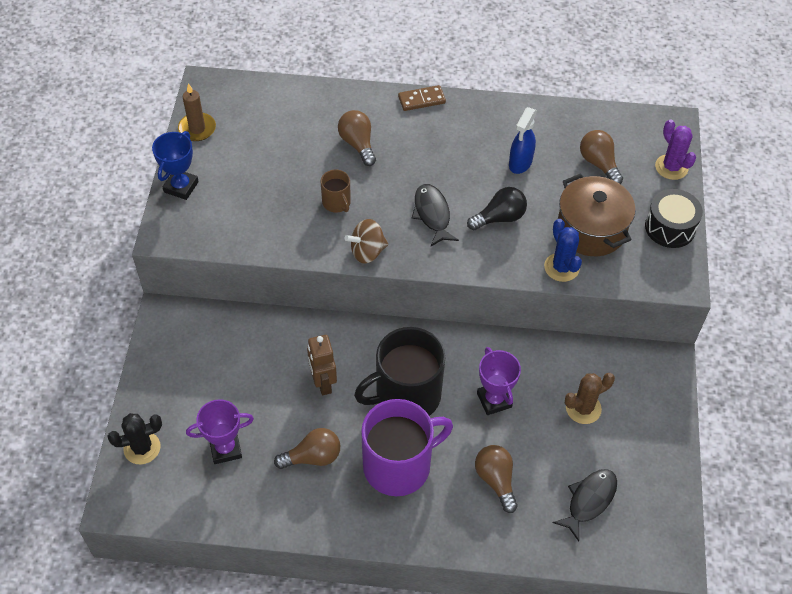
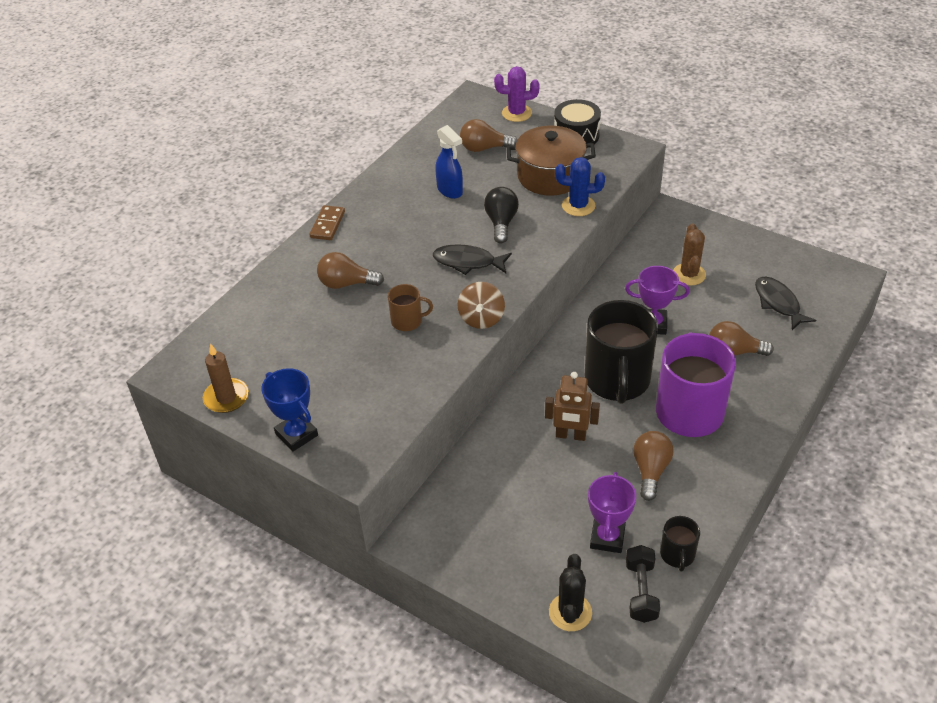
camera: 60 degrees left, 10 degrees down
(182, 492) = (641, 591): none -> black dumbbell
(231, 507) = (677, 555): none -> black mug

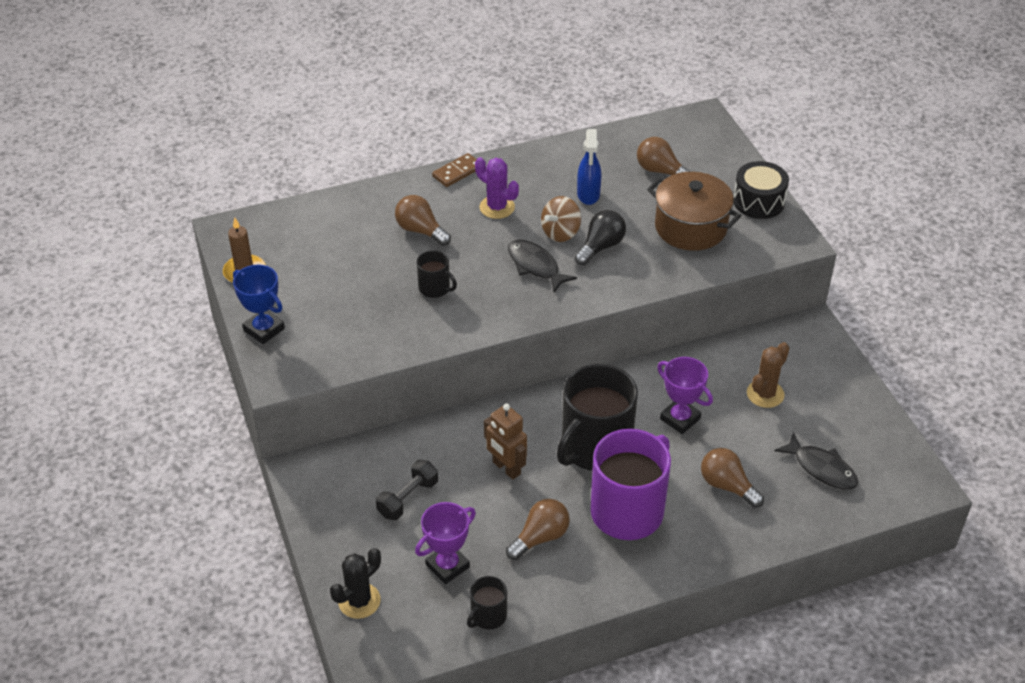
camera: 35 degrees right, 0 degrees up
(296, 434) = (264, 329): blue trophy -> blue trophy turned 45 degrees counterclockwise
(407, 321) = (435, 288): brown mug -> black mug
(481, 318) = (494, 320): brown spinning top -> brown spinning top (560, 233)
(516, 113) = (726, 152): purple cactus -> purple cactus (497, 207)
(578, 206) = (685, 268): blue cactus -> none
(641, 591) = (429, 623): black dumbbell -> black dumbbell (408, 498)
(778, 303) = (821, 468): black fish -> black fish turned 120 degrees clockwise

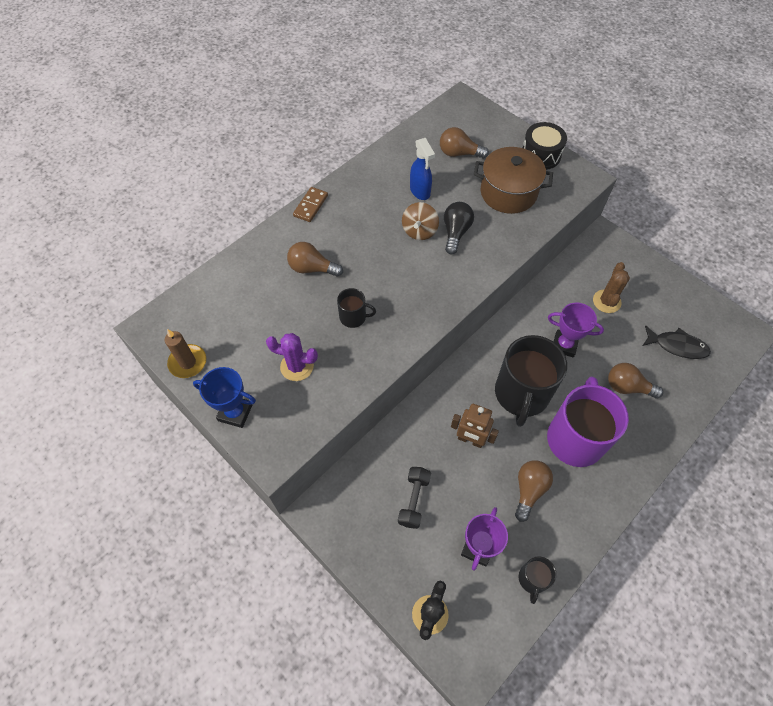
camera: 25 degrees left, 15 degrees up
(497, 207) = (359, 226): purple cactus -> purple cactus (297, 366)
(535, 266) = (418, 267): black fish -> none

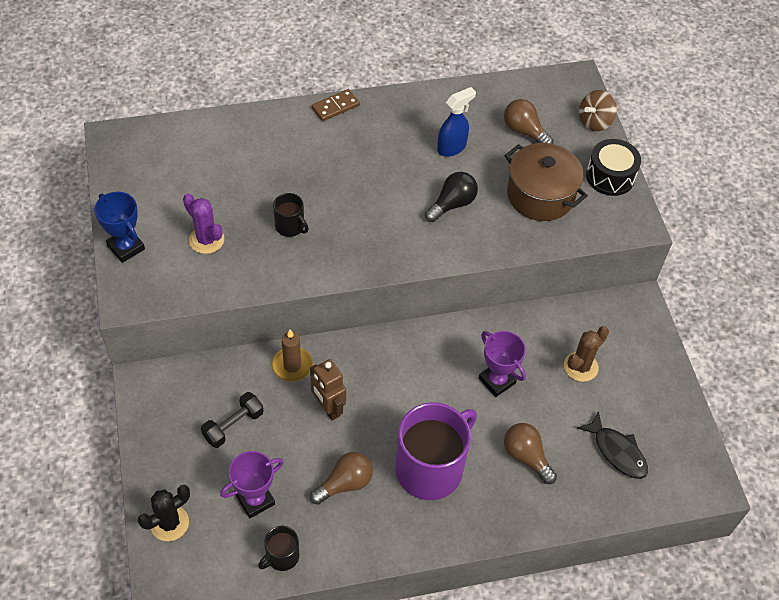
camera: 30 degrees right, 5 degrees down
(188, 362) = (120, 185): brown candle -> brown candle (292, 366)
(312, 268) = (289, 164): brown light bulb -> none
(419, 231) = (418, 184): brown spinning top -> brown spinning top (594, 122)
(420, 191) = (452, 147): blue spray bottle -> blue spray bottle turned 135 degrees counterclockwise
(521, 394) = (413, 398): black mug -> none

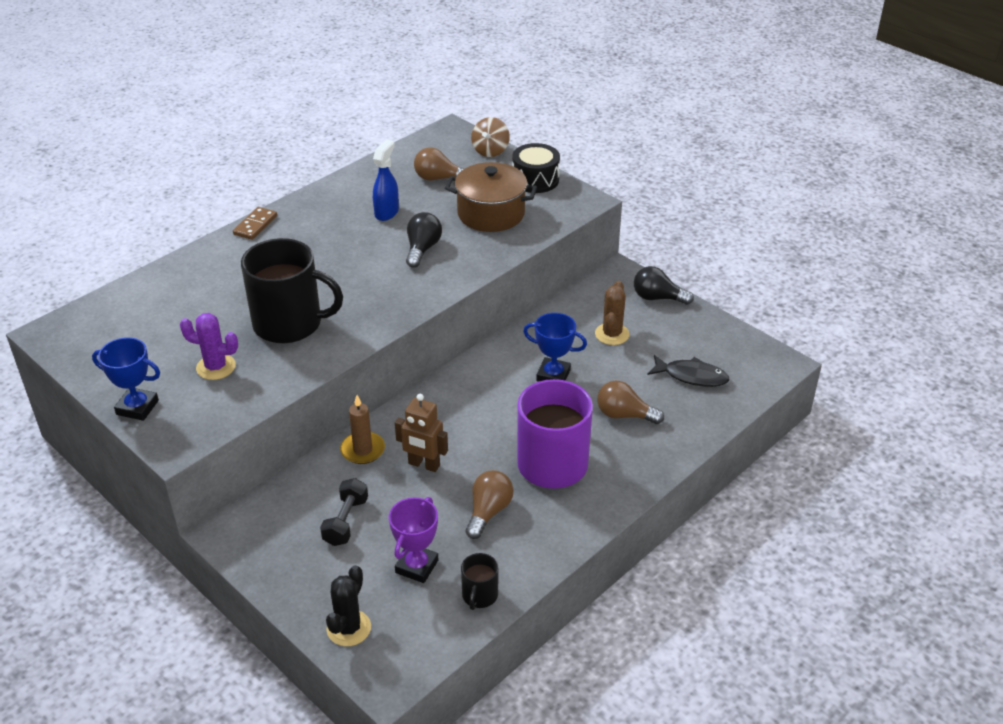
camera: 30 degrees left, 15 degrees down
(290, 226) = (289, 324): black mug -> black mug, size x2.18
(497, 381) = (553, 375): purple trophy -> blue trophy
(653, 350) = (657, 298): none -> black light bulb

